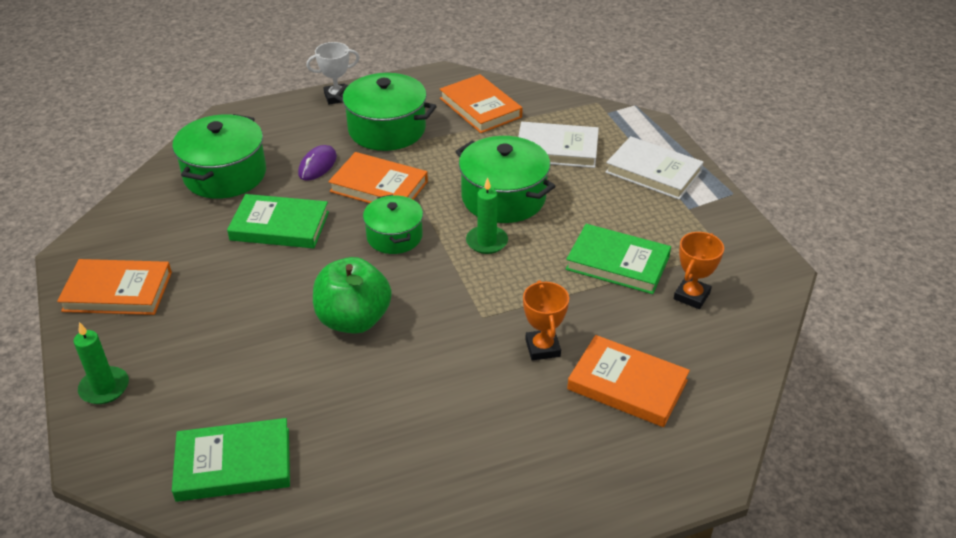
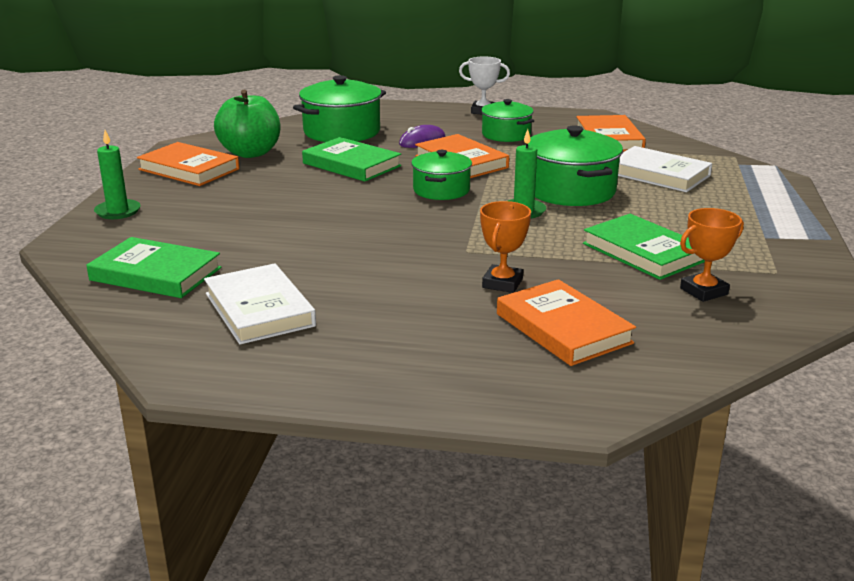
camera: 30 degrees right, 15 degrees down
(353, 320) = (349, 225): green apple -> green apple (250, 153)
(387, 129) = (506, 134): green pot -> green pot, size x0.63
(653, 172) = (749, 207): white book -> white book (259, 309)

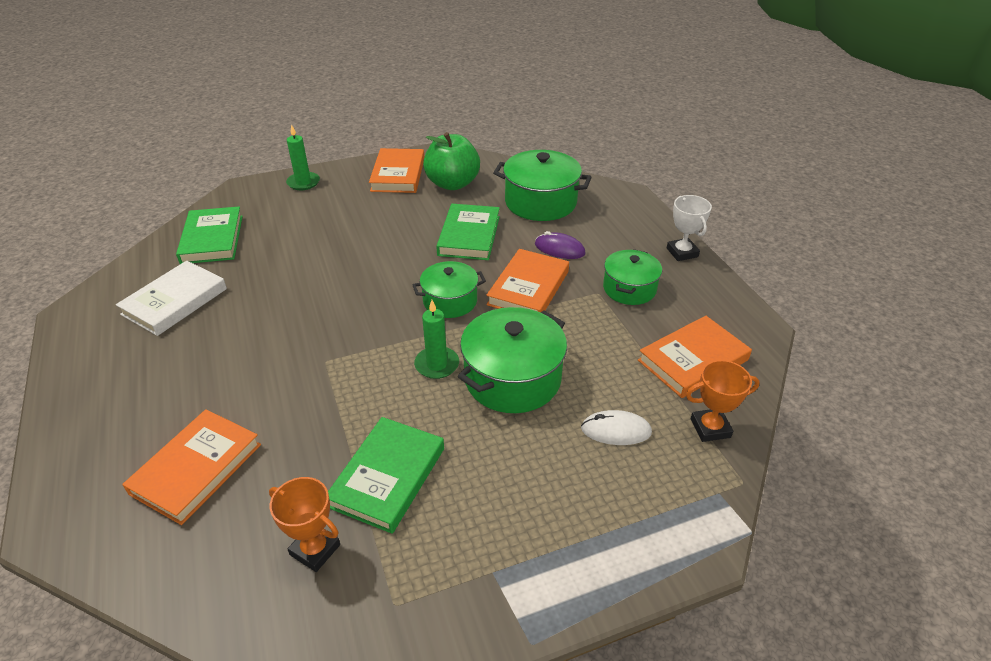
camera: 60 degrees right, 15 degrees up
(502, 283) = (270, 403): orange trophy -> orange trophy (710, 428)
(658, 174) = (616, 430): white book -> white mouse

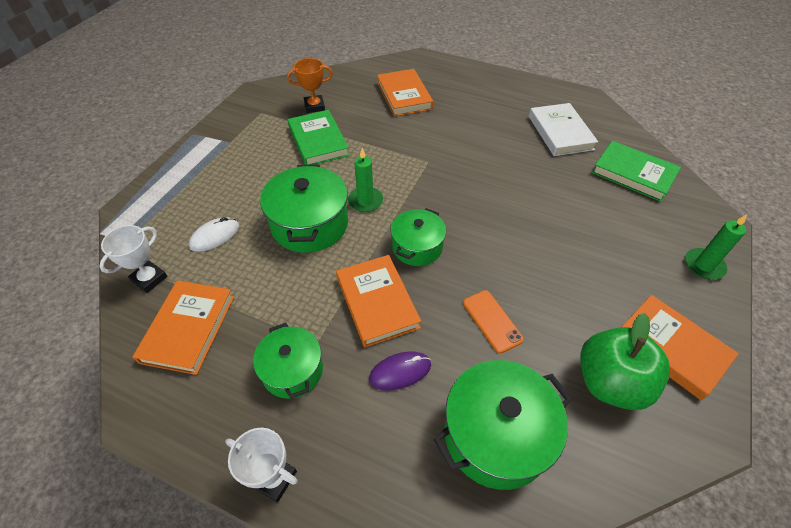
camera: 135 degrees right, 10 degrees up
(469, 236) = (492, 321): green book -> orange phone
(710, 428) = (149, 279): orange trophy -> white trophy

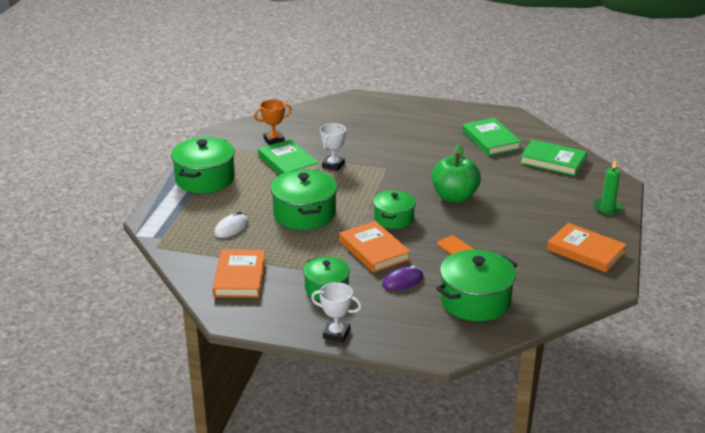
camera: 10 degrees left, 20 degrees down
(149, 279) = (193, 256): white trophy -> white trophy (333, 165)
(218, 154) = (205, 179): none -> green pot
(365, 201) = (343, 197): green candle -> none
(404, 96) = (350, 126): orange book -> none
(560, 133) = (490, 140): white book -> green book
(610, 382) = (546, 271): green apple -> green apple (454, 197)

